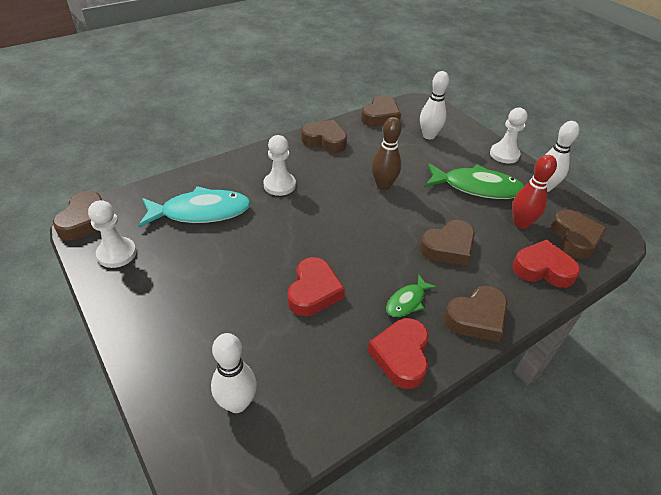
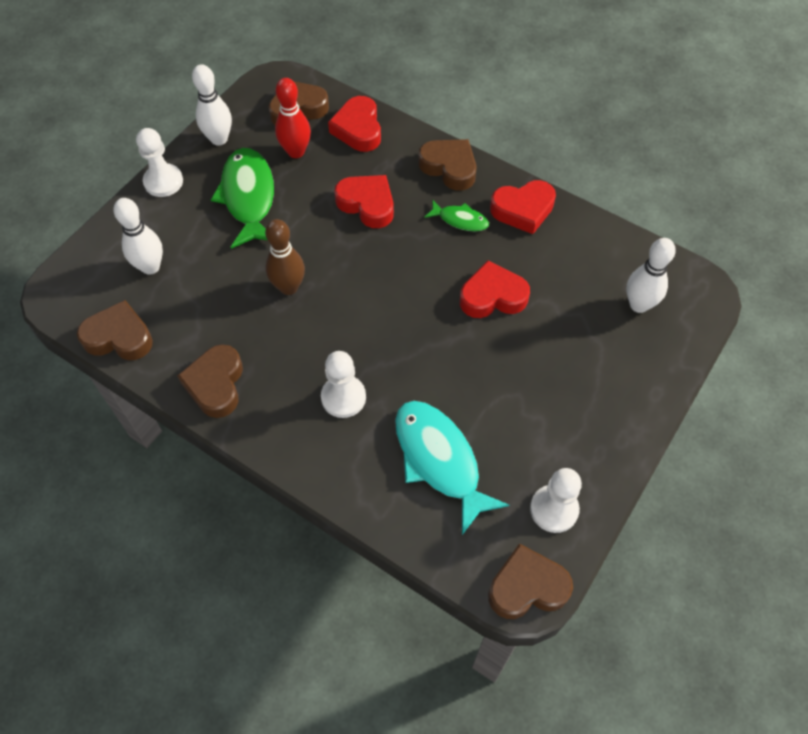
camera: 110 degrees left, 15 degrees up
(448, 247) = (367, 204): brown heart -> red heart

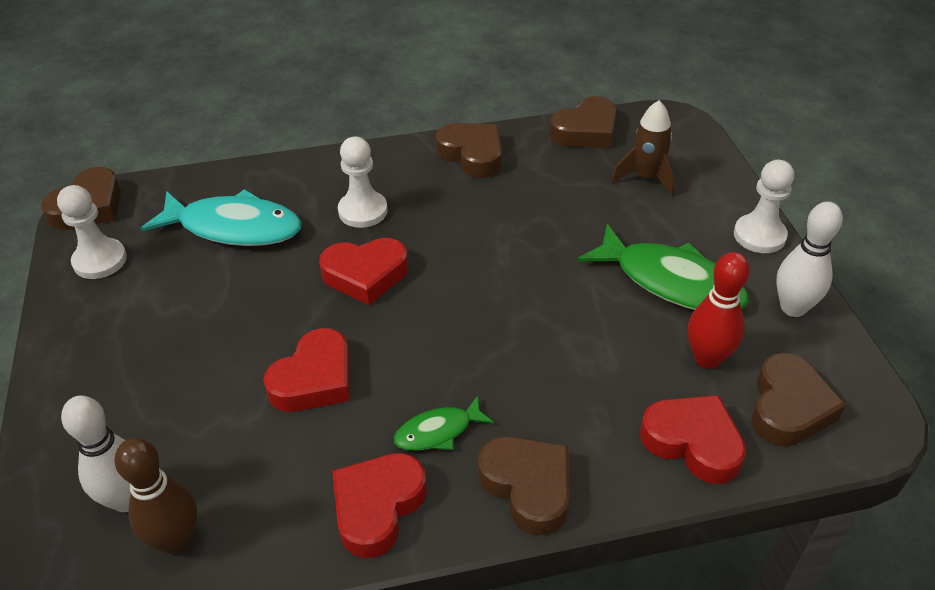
camera: 135 degrees right, 15 degrees down
(150, 267) = (646, 178): white bowling pin -> brown rocket
(288, 287) = (517, 244): brown bowling pin -> brown bowling pin (176, 540)
(367, 204) = (556, 366): red heart -> red heart (365, 275)
(449, 167) = (528, 487): brown heart -> brown heart turned 120 degrees counterclockwise

